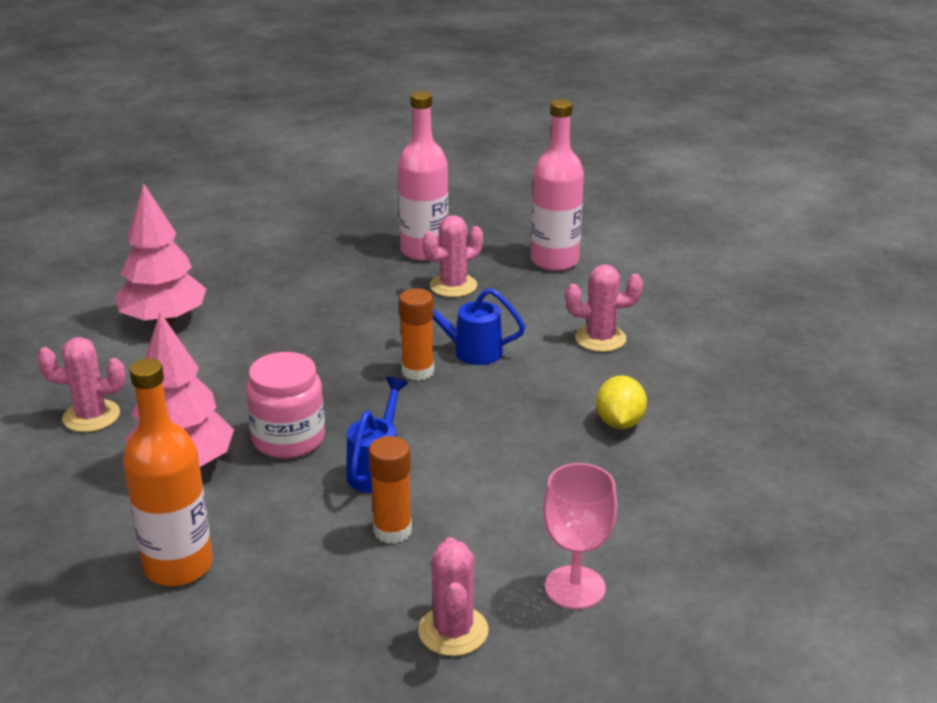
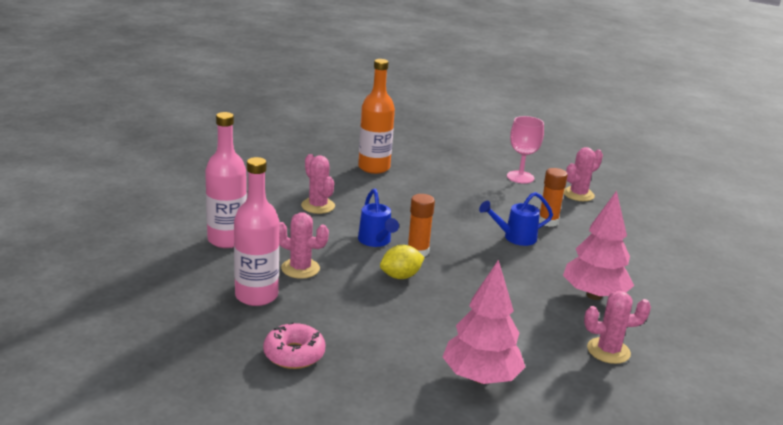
camera: 125 degrees left, 5 degrees down
(91, 416) = (608, 351): pink cactus -> pink cactus turned 60 degrees counterclockwise
(178, 566) = (648, 266): orange bottle -> orange bottle (374, 167)
(288, 439) = (529, 271): pink jar -> none
(312, 246) = (294, 354): none -> pink donut
(619, 422) = (395, 187): yellow lemon -> yellow lemon (400, 276)

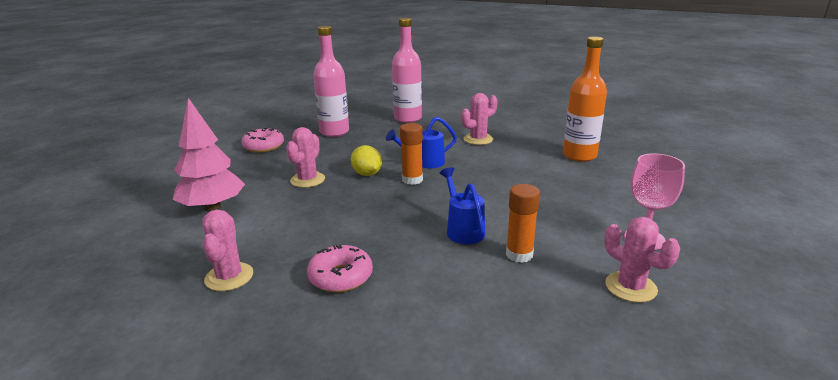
camera: 90 degrees right, 0 degrees up
(300, 268) = (372, 141): pink cactus -> pink cactus (307, 180)
(594, 295) = (340, 277): pink tree -> pink donut

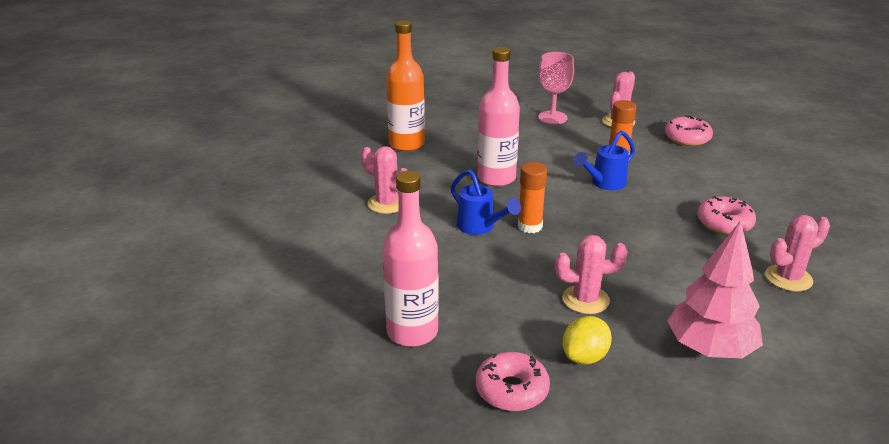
camera: 110 degrees left, 5 degrees up
(367, 174) = (537, 259): yellow lemon -> yellow lemon (585, 357)
(407, 118) = (323, 273): pink bottle -> pink bottle (496, 178)
(565, 335) = (687, 138): none -> pink donut

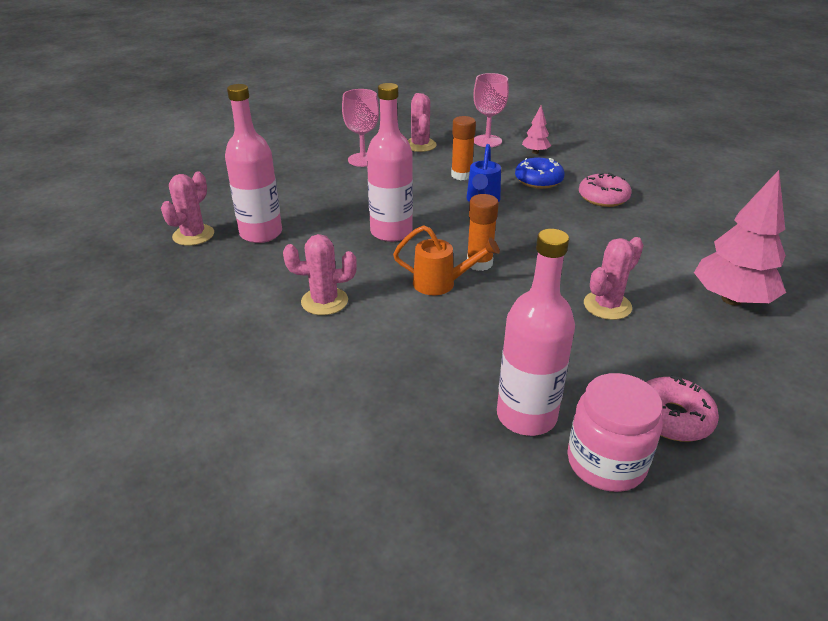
camera: 40 degrees left, 5 degrees up
(406, 144) = (261, 233): orange bottle -> pink bottle
(421, 385) = (606, 462): none -> pink jar
(480, 227) = (442, 284): blue watering can -> orange watering can
(585, 357) = (675, 354): yellow lemon -> none
(683, 186) = (538, 180): none -> blue donut
(687, 138) = (487, 141): pink donut -> pink goblet
(720, 162) = (535, 152): none -> pink tree
(788, 278) = (694, 221): pink cactus -> pink cactus (193, 235)

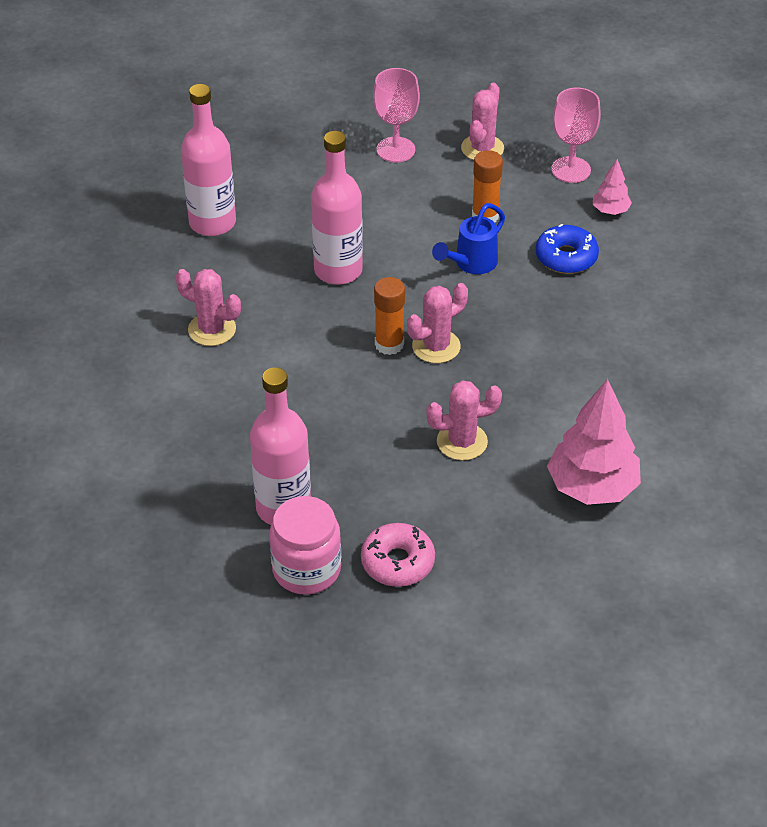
camera: 30 degrees right, 10 degrees up
(193, 235) = (149, 200): pink cactus -> pink cactus (436, 346)
(442, 284) = (331, 353): orange watering can -> none
(603, 198) = (612, 311): pink donut -> none

